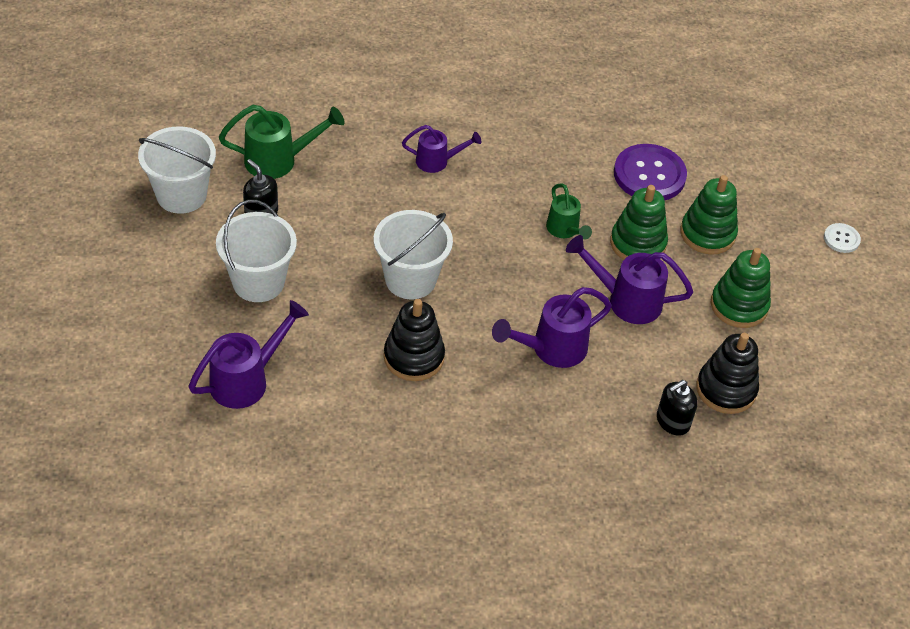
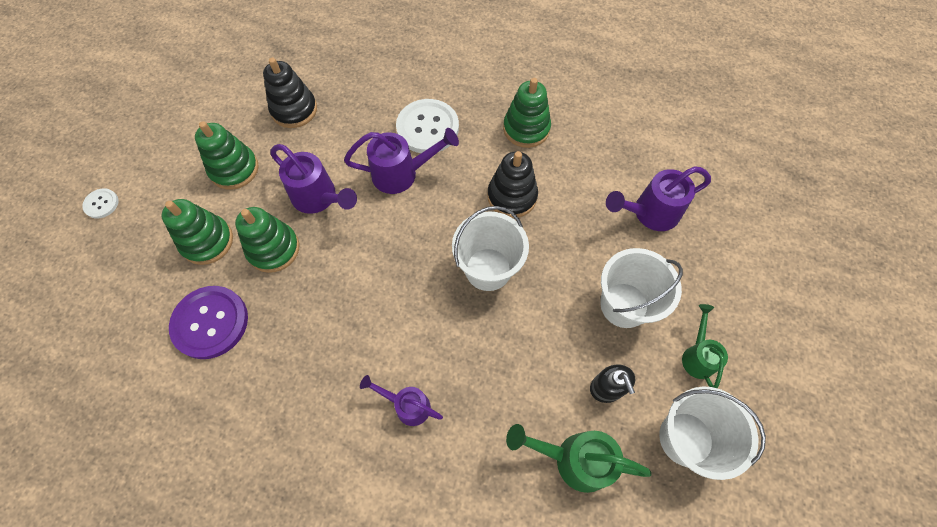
camera: 155 degrees left, 15 degrees up
(427, 444) = (526, 129): none -> green stacking toy
(551, 411) = (427, 128): none -> white button
(564, 230) = (328, 281): green watering can -> green watering can (697, 356)
(672, 421) = (347, 99): black soap dispenser -> none

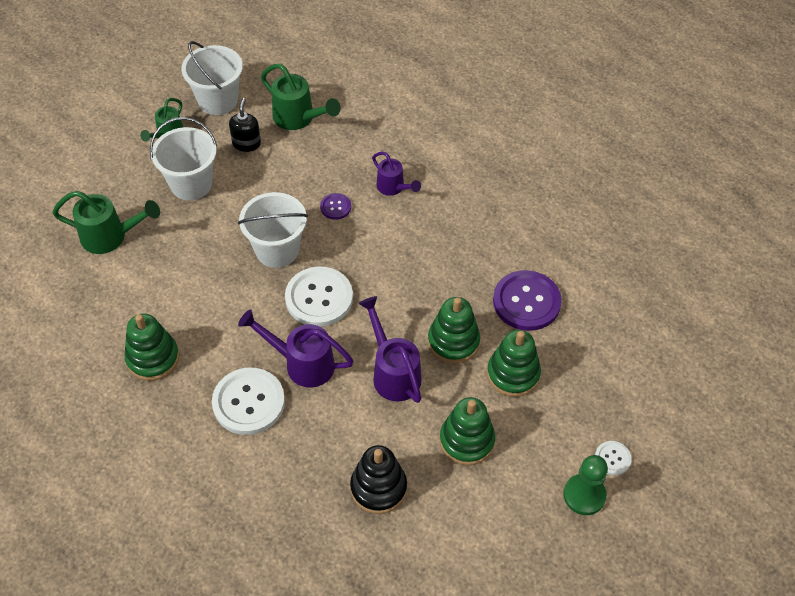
camera: 155 degrees left, 10 degrees down
(124, 166) = (584, 495): none -> green pawn
(419, 237) = (319, 298): none -> white button
(458, 347) = (335, 207): none -> purple button
(512, 196) = (215, 299): black stacking toy -> none
(650, 213) = (110, 237): purple watering can -> green watering can

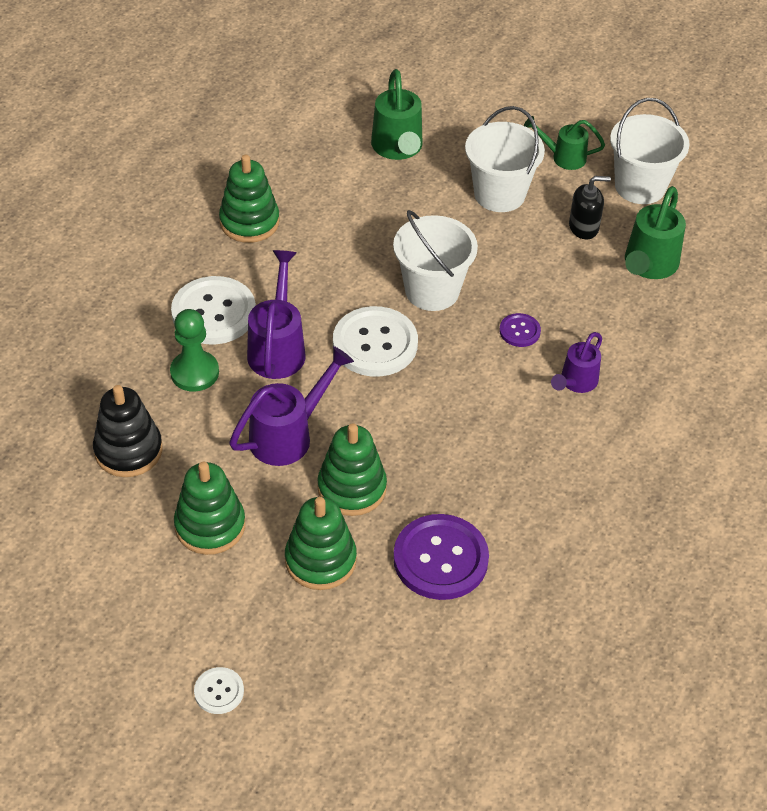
camera: 75 degrees right, 5 degrees down
(584, 495) = (158, 664): green pawn -> green pawn (194, 372)

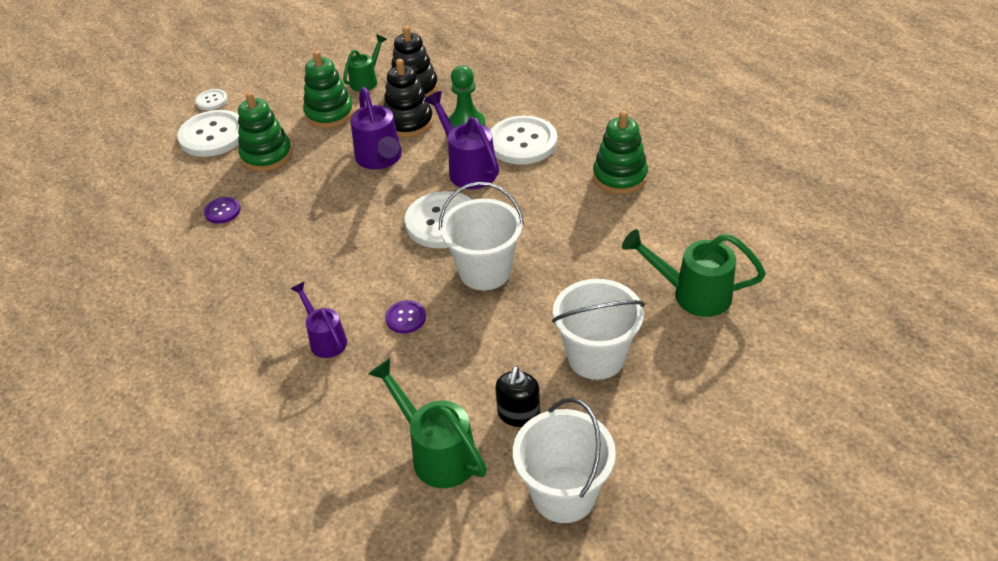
camera: 115 degrees right, 5 degrees down
(206, 432) = (408, 122): none -> black stacking toy
(277, 348) = (468, 168): purple watering can -> purple watering can turned 150 degrees counterclockwise
(299, 647) = (213, 135): none -> white button
(352, 488) = (313, 181): green stacking toy -> none
(440, 559) = (222, 211): purple button -> purple button, size x0.49
(563, 157) = (638, 433): green watering can -> green watering can (366, 81)

